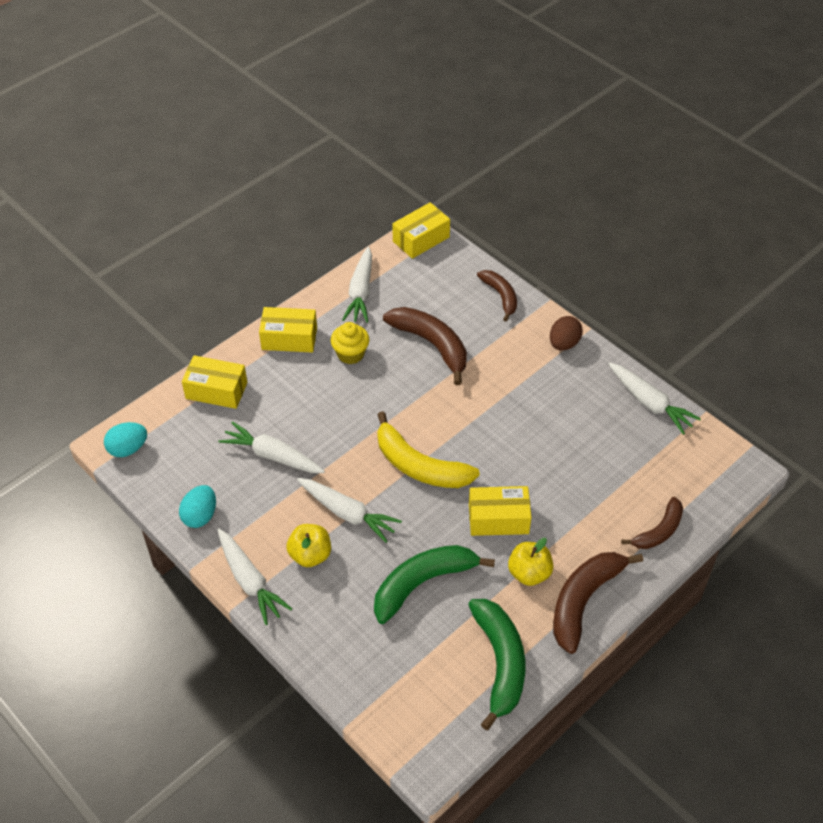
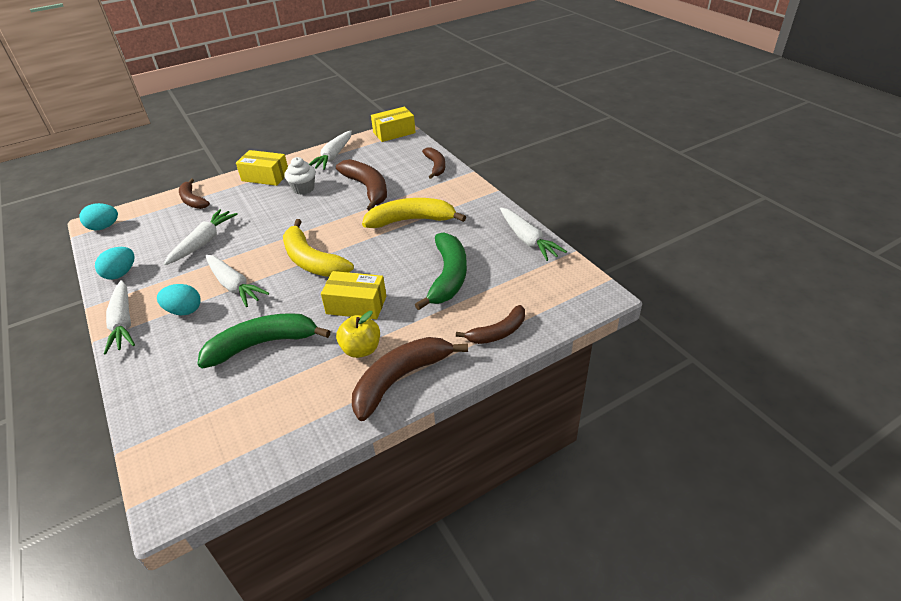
camera: 15 degrees right, 10 degrees down
(216, 390) = (192, 200): yellow box -> brown banana
(272, 456) = (203, 242): white carrot -> white carrot turned 75 degrees clockwise
(310, 555) = (184, 311): yellow apple -> turquoise egg
(350, 354) = (303, 189): yellow cupcake -> white cupcake
(500, 663) = (293, 420): green banana -> green banana (448, 277)
(507, 390) = (411, 220): none -> yellow banana
(564, 344) = (471, 197): brown egg -> none

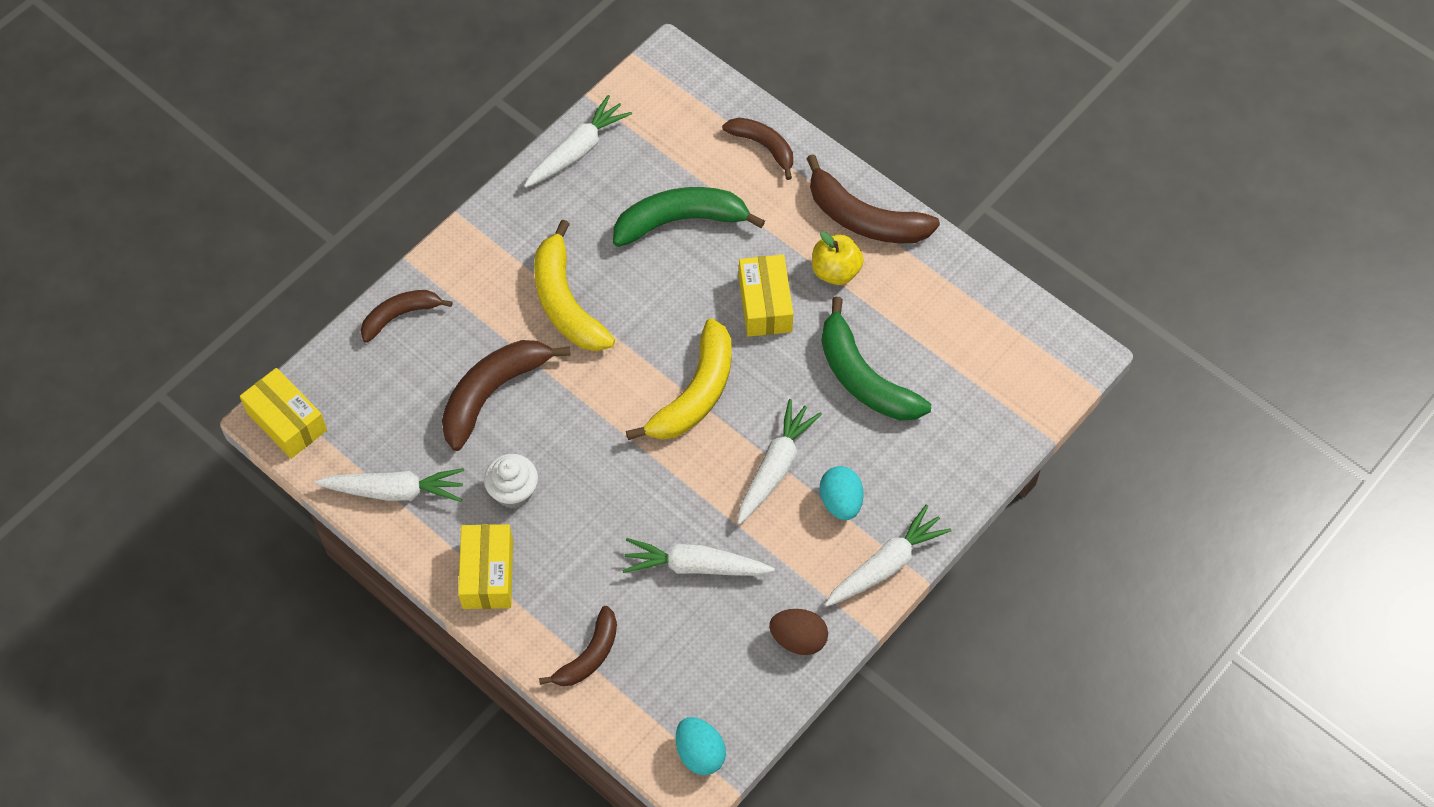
camera: 110 degrees left, 20 degrees up
(121, 274) = (798, 639): turquoise egg -> brown egg

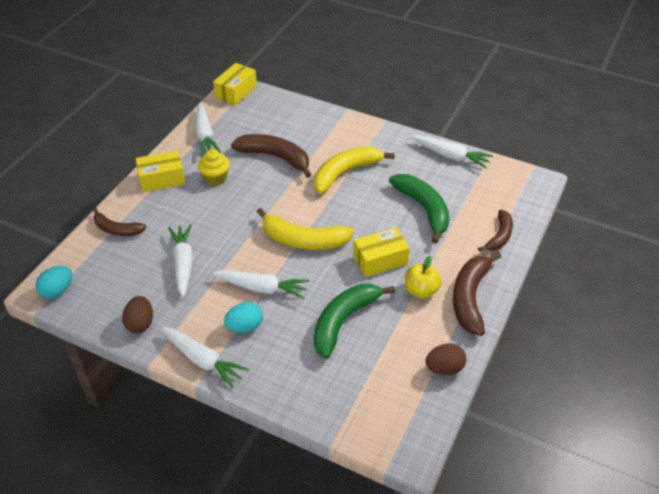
camera: 75 degrees right, 15 degrees down
(400, 316) = (312, 114): brown banana -> none
(513, 491) = (215, 178): white cupcake -> yellow cupcake
(969, 284) = (444, 368): none -> brown egg

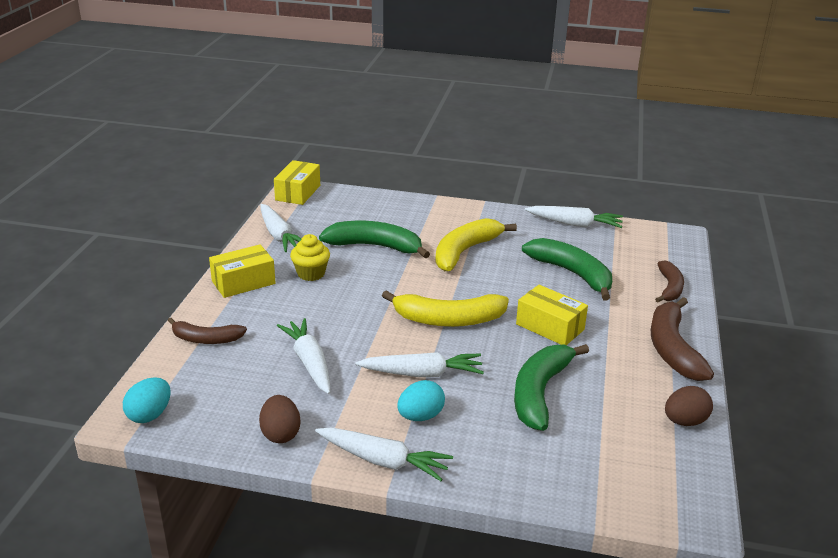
camera: 15 degrees left, 15 degrees down
(275, 157) = (375, 246): brown banana -> green banana
(380, 260) = (550, 327): yellow box -> yellow box turned 75 degrees clockwise
(421, 290) = (613, 349): yellow apple -> none

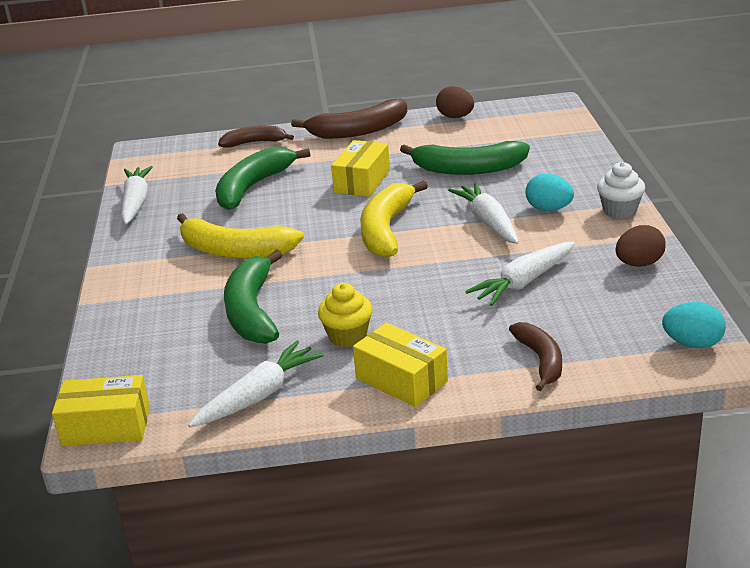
camera: 105 degrees left, 0 degrees up
(383, 461) = (619, 211): white carrot -> white cupcake
(448, 319) = (386, 230): yellow banana -> yellow banana turned 150 degrees counterclockwise

